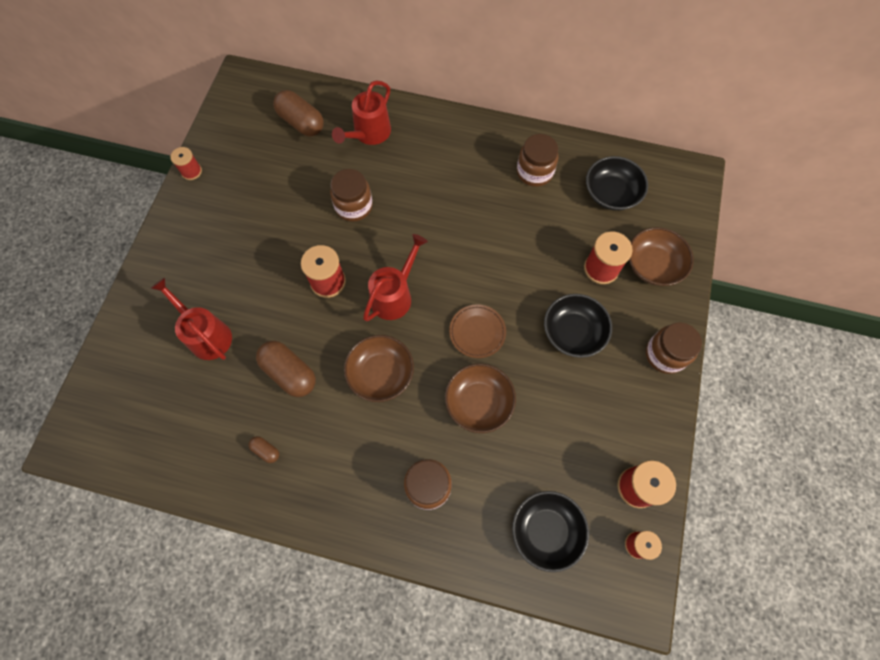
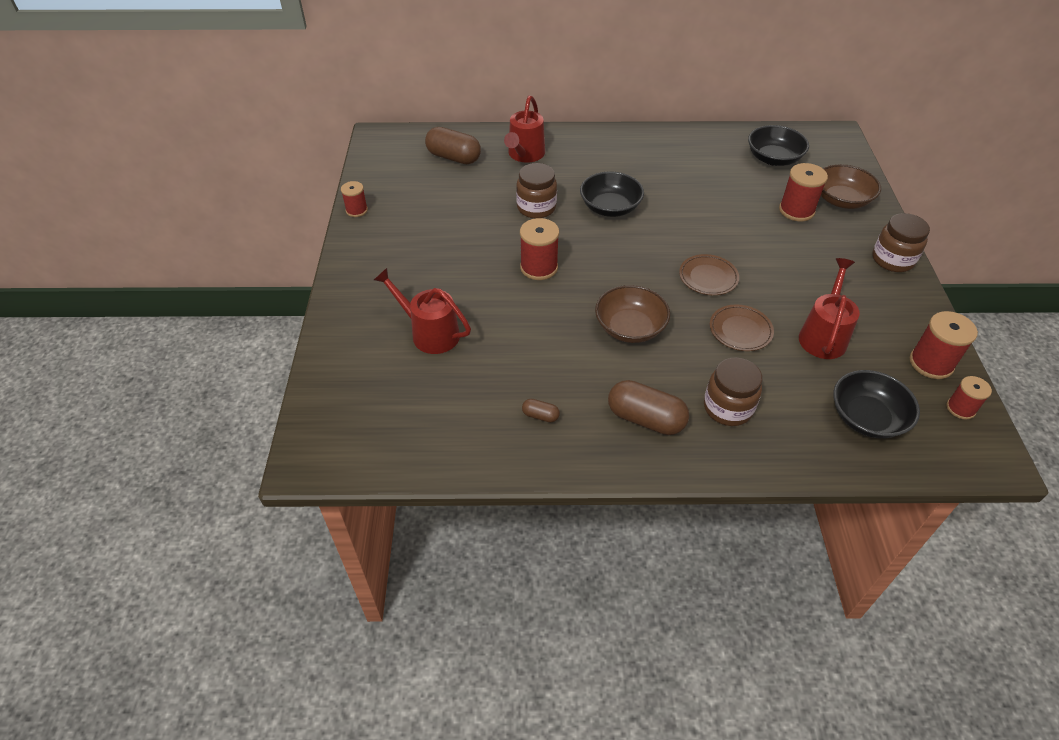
camera: 15 degrees left, 20 degrees down
(289, 373) = (534, 346): brown capsule -> brown capsule (645, 419)
(395, 295) = (611, 265): red watering can -> red watering can (823, 335)
(478, 402) = (740, 330): brown bowl -> brown plate
(534, 172) = (695, 156): brown jar -> none
(573, 332) = (799, 260): black bowl -> black bowl (610, 207)

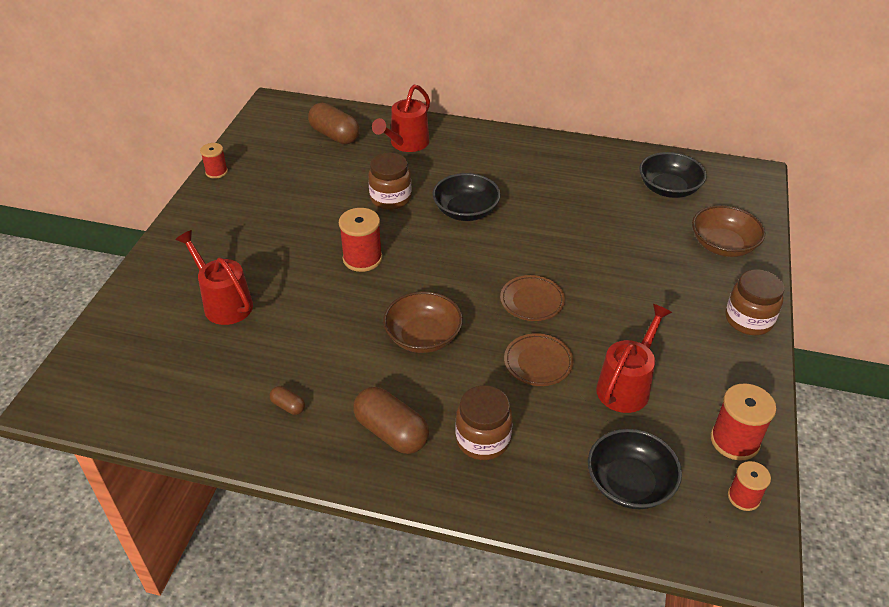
camera: 15 degrees right, 5 degrees down
(796, 210) = (665, 248): red spool -> none

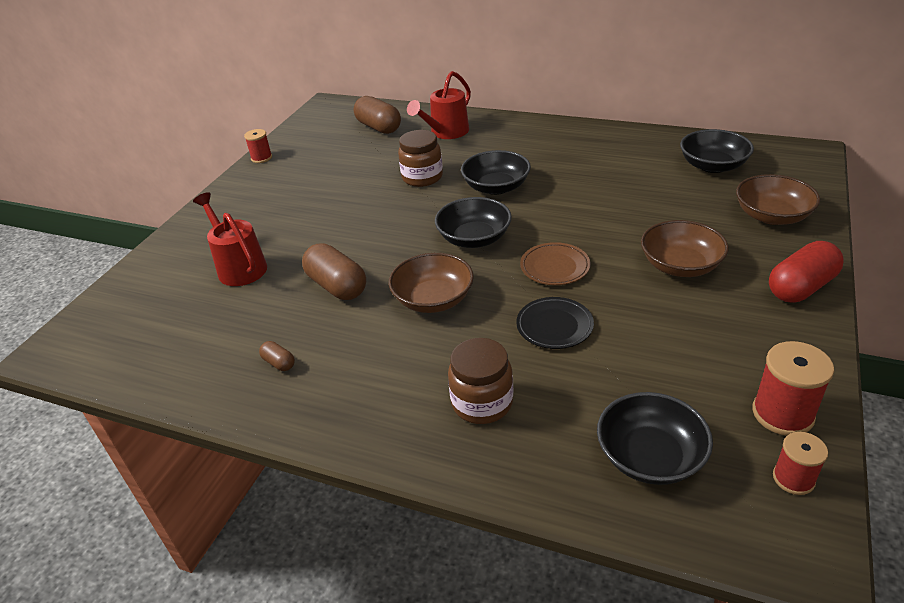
camera: 10 degrees right, 5 degrees down
(362, 258) = (384, 228): red spool -> none
(391, 432) = (382, 392): brown capsule -> brown capsule (337, 286)
(452, 270) = (474, 238): none -> black bowl
(538, 362) = (554, 326): brown plate -> black plate
(627, 385) = (654, 351): red watering can -> none
(644, 298) = (680, 265): none -> brown bowl
(748, 320) = (801, 287): brown jar -> red capsule

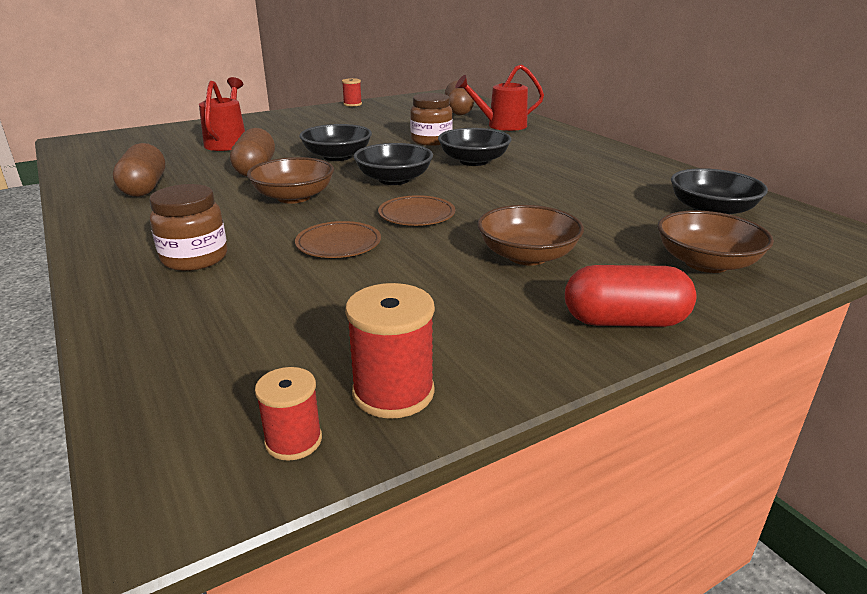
camera: 35 degrees right, 10 degrees down
(279, 363) = (144, 188): brown capsule -> brown capsule, size x2.11
(554, 326) = (338, 244): black plate -> brown plate
(650, 456) = (221, 349): black bowl -> black bowl (337, 156)

